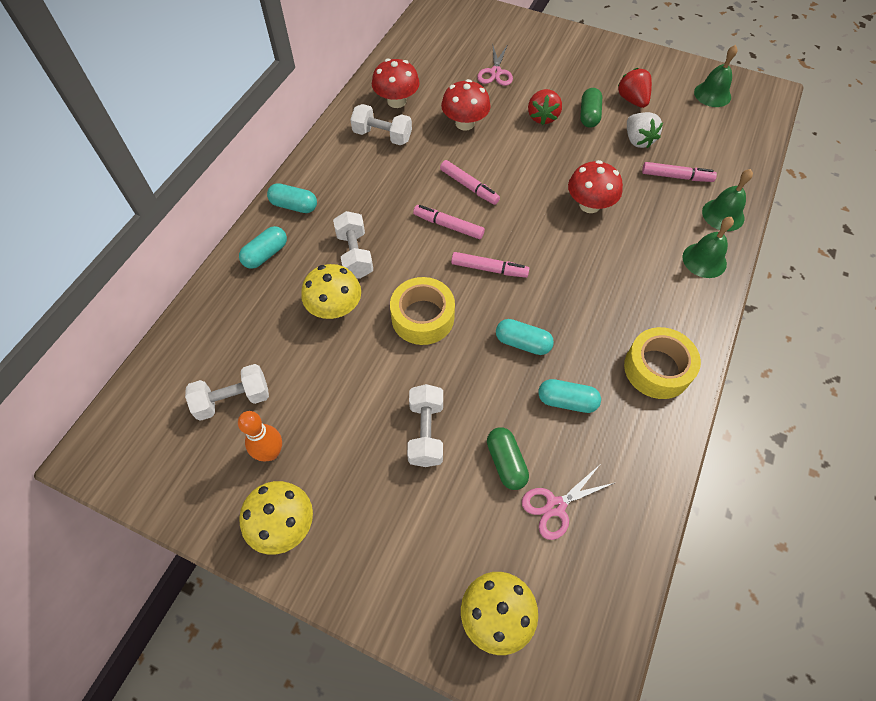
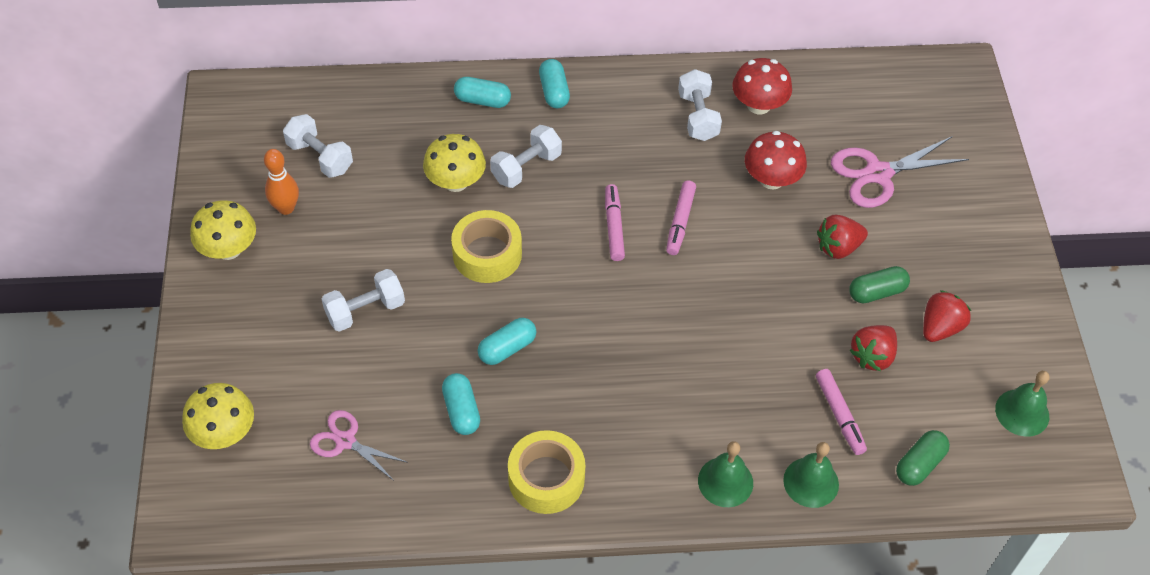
camera: 60 degrees right, 5 degrees down
(489, 269) = (580, 284): pink marker -> none
(495, 72) = (878, 173): pink scissors -> pink scissors, size x1.58
(506, 462) = (368, 385): green capsule -> green capsule (919, 464)
(522, 343) = (507, 348): turquoise capsule -> turquoise capsule turned 60 degrees clockwise
(589, 205) = (732, 342): red mushroom -> none
(638, 140) = (872, 356): white strawberry -> red strawberry

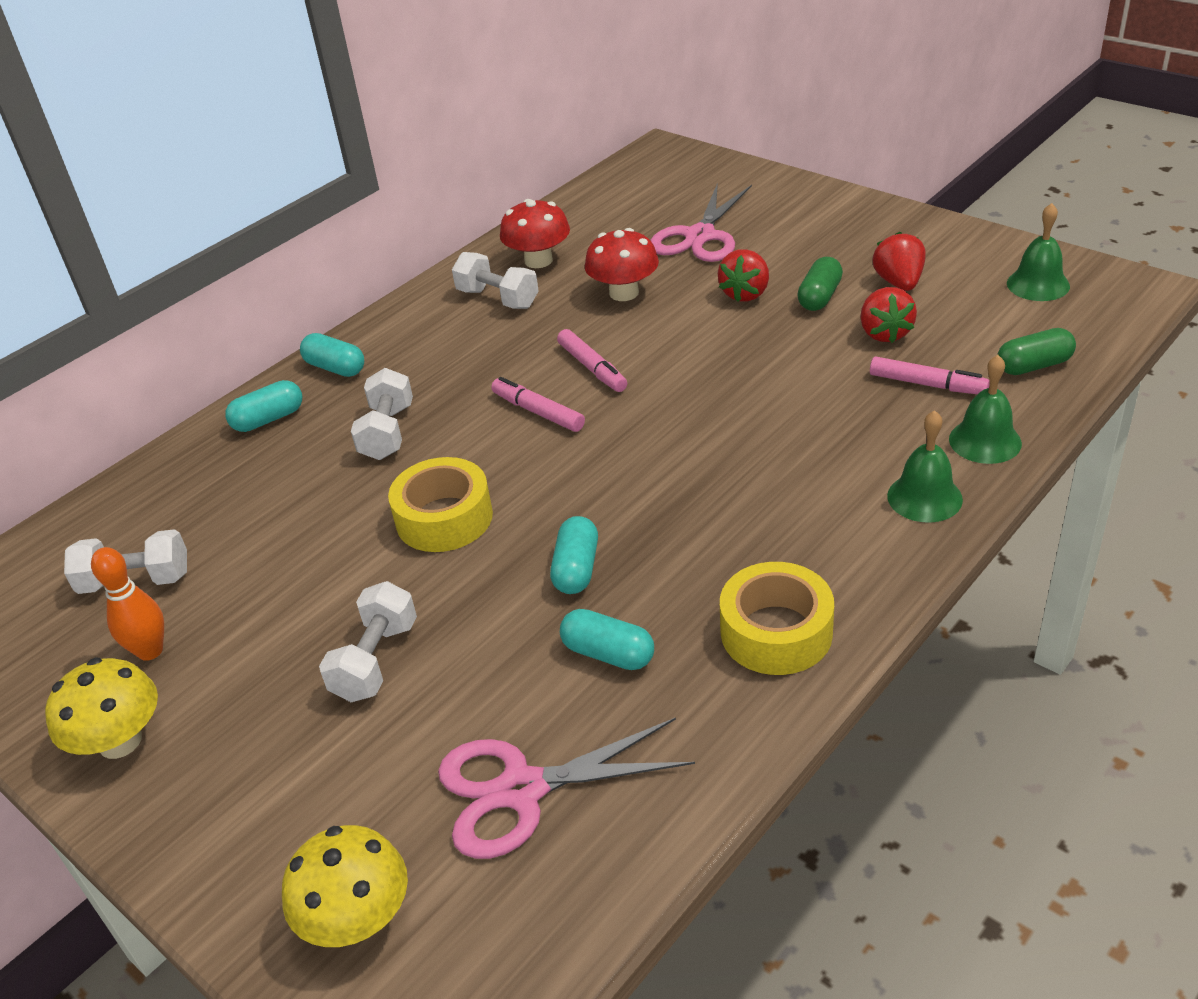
camera: 40 degrees left, 15 degrees down
(345, 441) = (522, 789): pink scissors -> pink scissors, size x1.58
(455, 182) = (327, 492): yellow mushroom -> none
(919, 464) = (1033, 366): green capsule -> green capsule turned 75 degrees clockwise

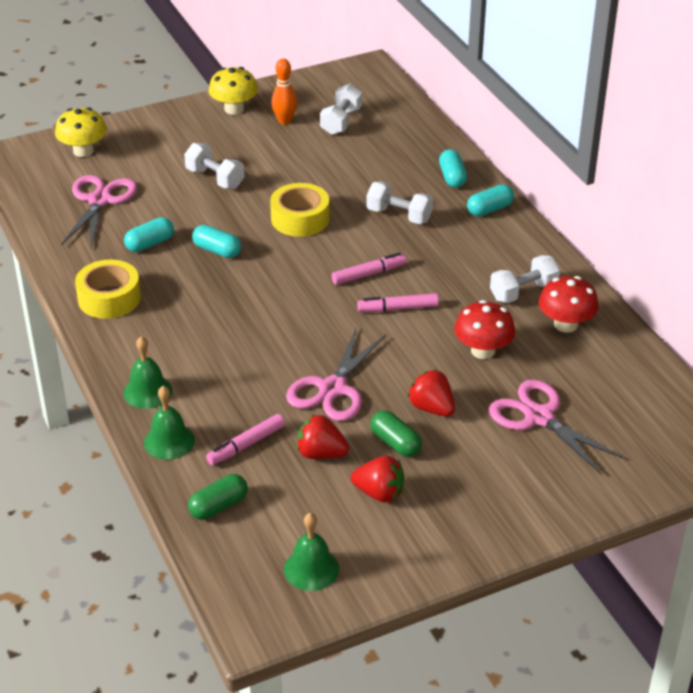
camera: 110 degrees right, 0 degrees up
(776, 362) = (332, 388): none -> pink scissors
(1033, 366) = (218, 506): green capsule -> green capsule turned 45 degrees clockwise

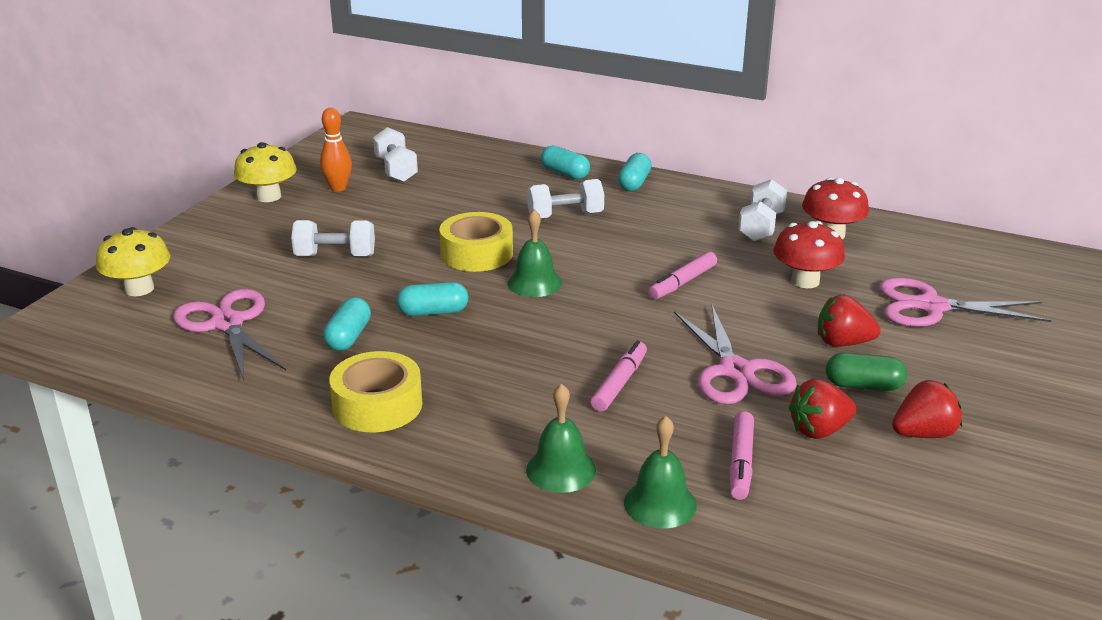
camera: 40 degrees left, 10 degrees down
(218, 506) = (810, 535): green capsule -> none
(311, 569) = (987, 536): green bell -> green bell (534, 283)
(368, 274) = (612, 269): pink marker -> pink marker (619, 383)

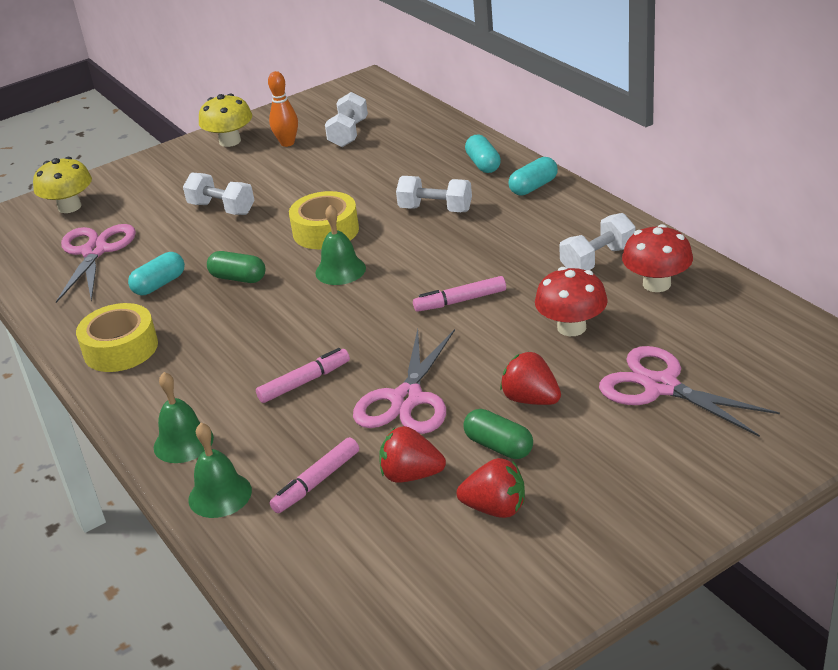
camera: 35 degrees right, 5 degrees up
(433, 312) = (238, 278): turquoise capsule -> green capsule

